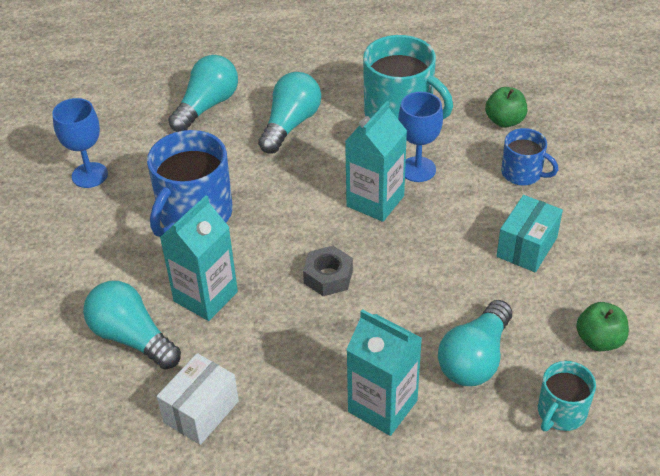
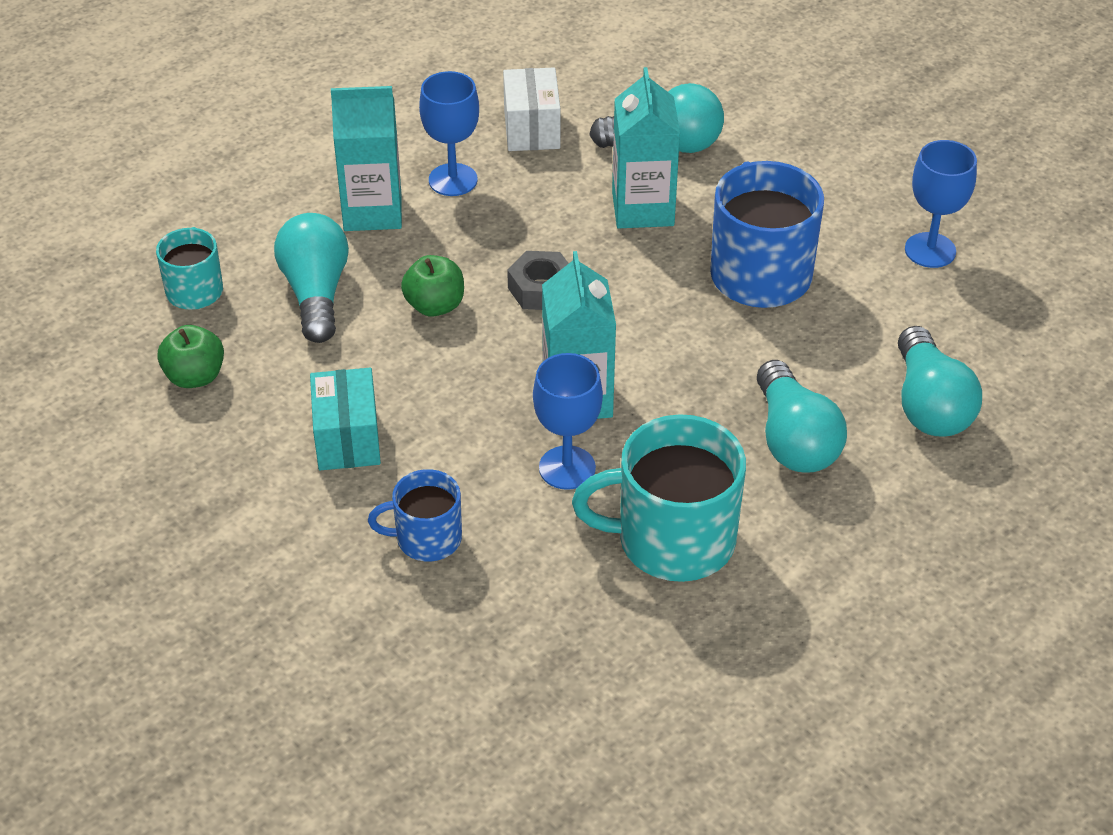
camera: 140 degrees right, 0 degrees up
(301, 399) = (453, 180): none -> blue goblet
(504, 121) = (517, 613): green apple -> green apple (435, 306)

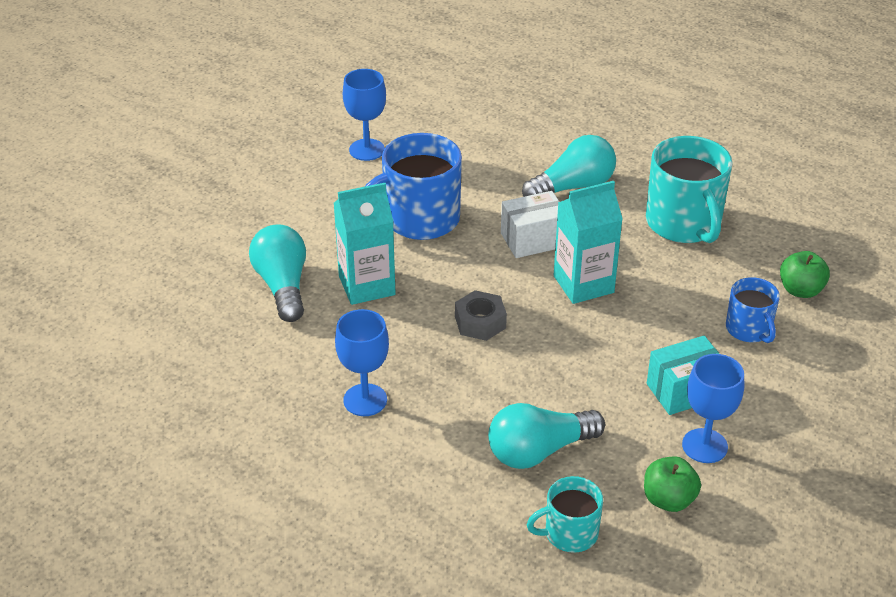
camera: 105 degrees left, 5 degrees down
(372, 211) = (423, 441): turquoise carton -> none
(435, 306) = (523, 376): green apple -> green apple (800, 290)
(531, 129) = (281, 365): white box -> white box (533, 240)
(567, 468) = (650, 277): blue goblet -> blue goblet (704, 446)
(929, 405) = (515, 139): turquoise light bulb -> none

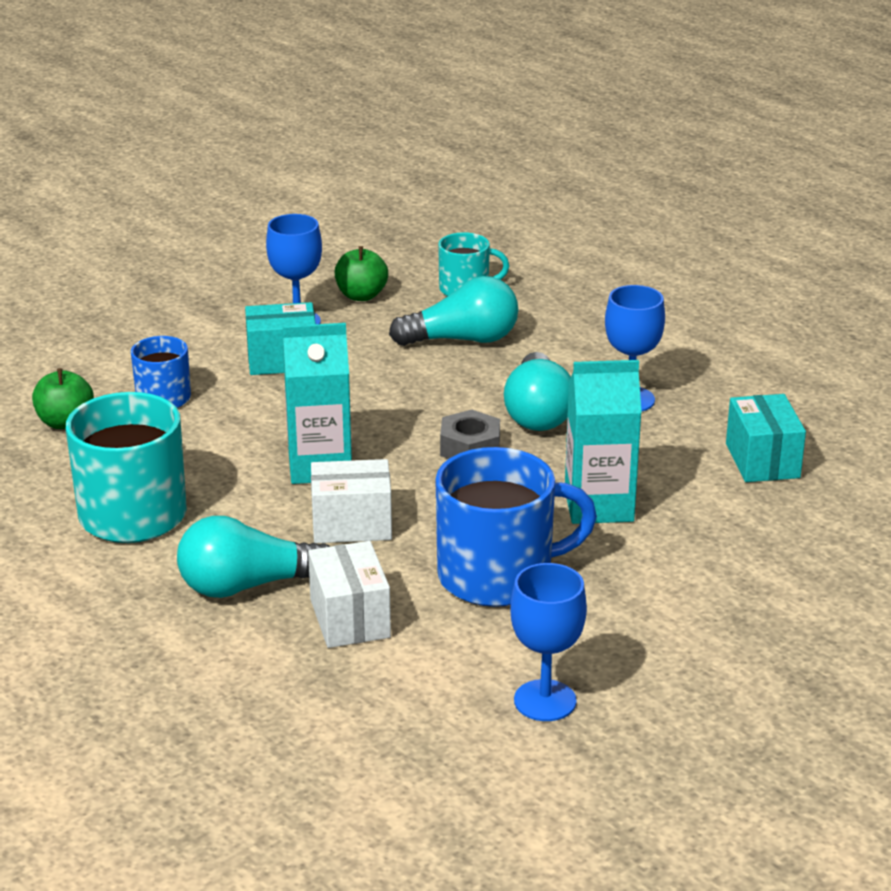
camera: 165 degrees left, 10 degrees down
(247, 351) = (762, 461): none -> turquoise box
(283, 286) = (711, 522): turquoise light bulb -> turquoise light bulb (537, 413)
(499, 177) = (350, 618): none -> white box

